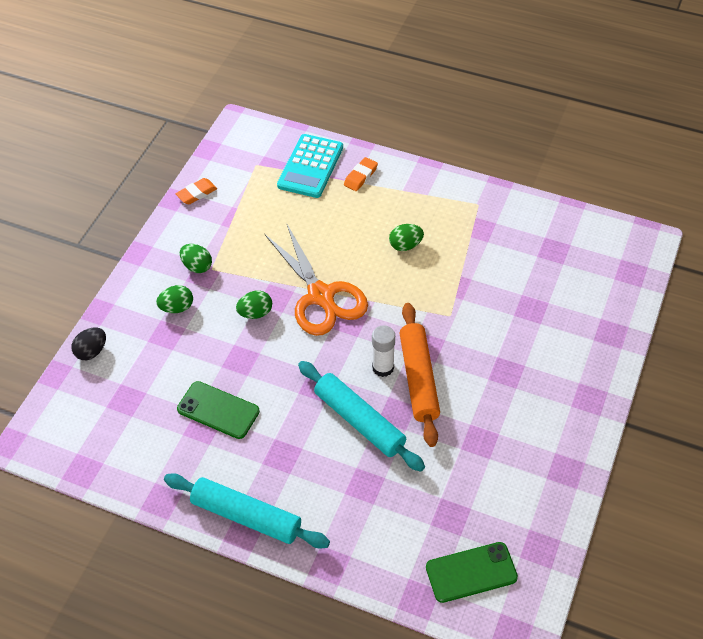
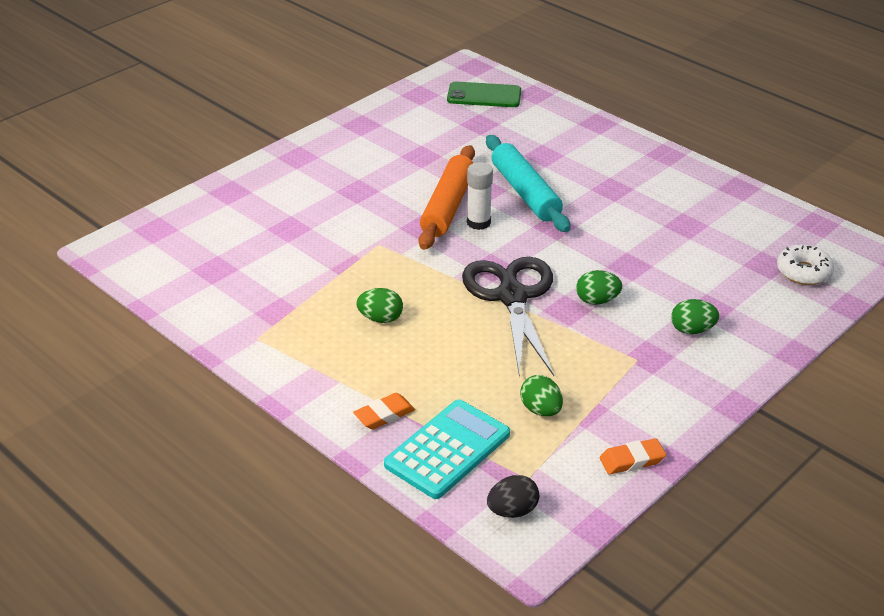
camera: 160 degrees left, 15 degrees down
(92, 351) = (804, 314): black egg -> black egg (512, 511)
(93, 400) = (803, 272): none -> white donut
(197, 266) = (655, 367): green egg -> green egg (541, 410)
(218, 410) = (666, 233): green phone -> none
(246, 516) = (660, 161): turquoise rolling pin -> none
(321, 296) = (512, 297): orange scissors -> black scissors

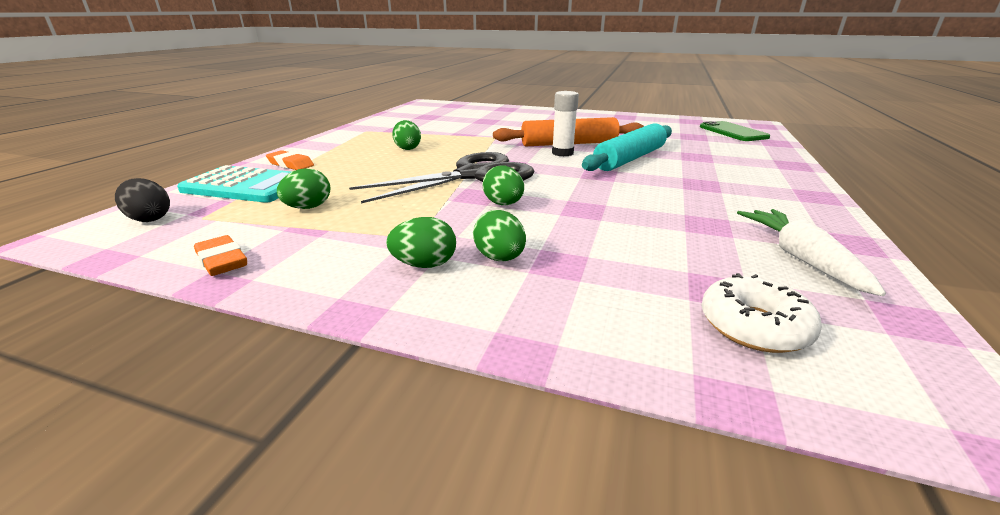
camera: 65 degrees right, 10 degrees down
(686, 364) = (424, 265): none -> green egg
(748, 218) = (801, 258): none -> white carrot

